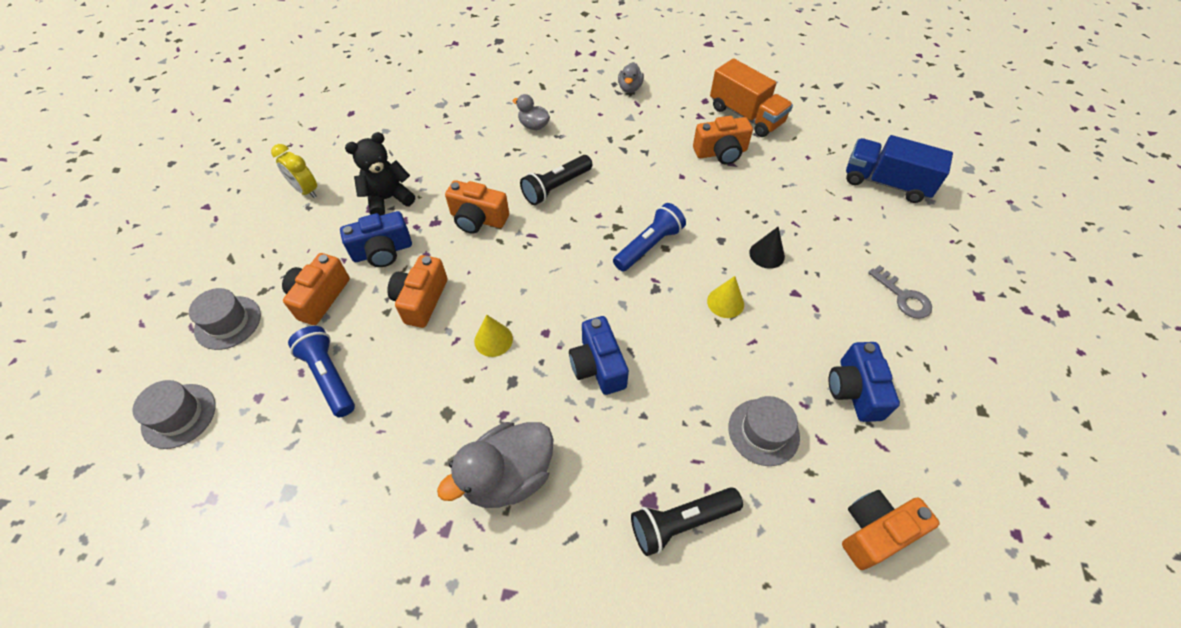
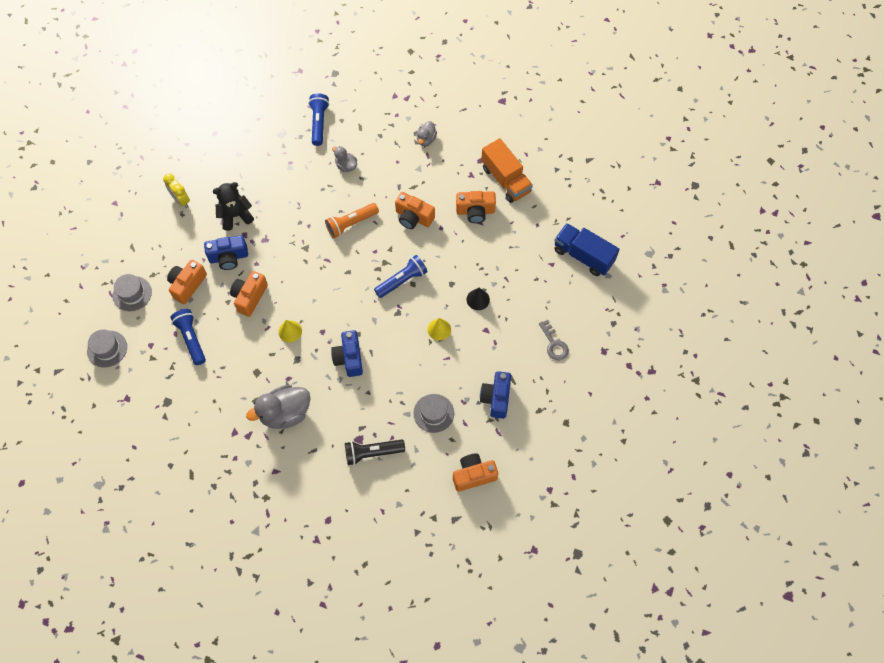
camera: 10 degrees right, 10 degrees up
(478, 219) = (293, 242): orange camera -> orange camera (413, 217)
(488, 88) = (319, 123): none -> blue flashlight
(556, 187) = (351, 224): black flashlight -> orange flashlight

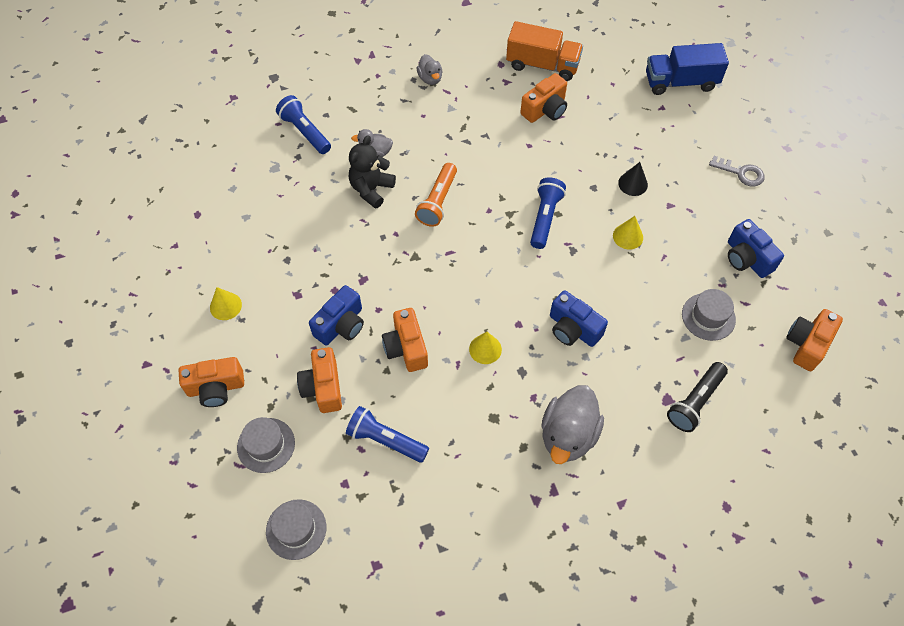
camera: 40 degrees left, 5 degrees down
(181, 200) = (225, 306): yellow clock -> yellow cone
(235, 216) = (305, 278): black teddy bear -> black teddy bear (371, 189)
(413, 217) = (493, 154): orange camera -> orange camera (216, 388)

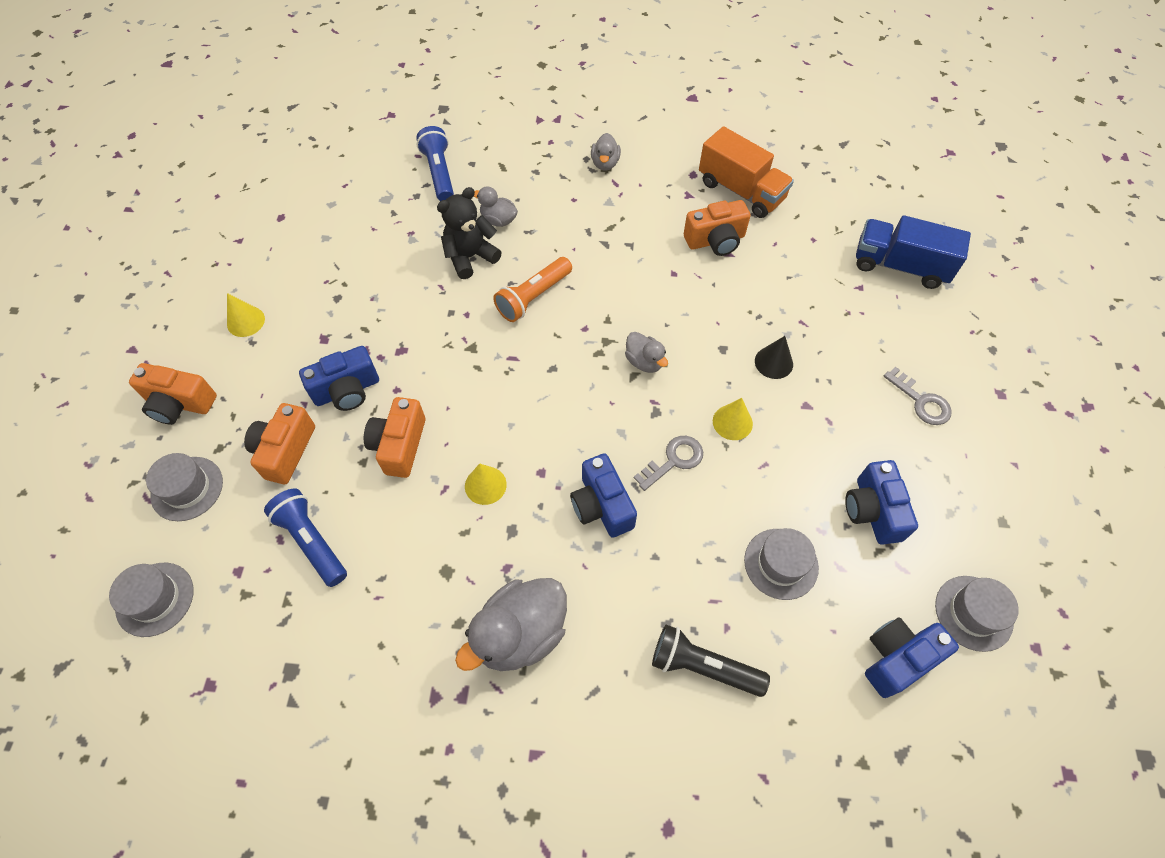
camera: 25 degrees right, 0 degrees up
(545, 218) = (644, 362): blue flashlight -> grey duck
(603, 278) = (674, 460): none -> grey key
(694, 402) = (703, 666): black flashlight -> black flashlight turned 45 degrees clockwise
(807, 344) = (897, 658): orange camera -> blue camera
(837, 297) = (973, 613): none -> grey hat

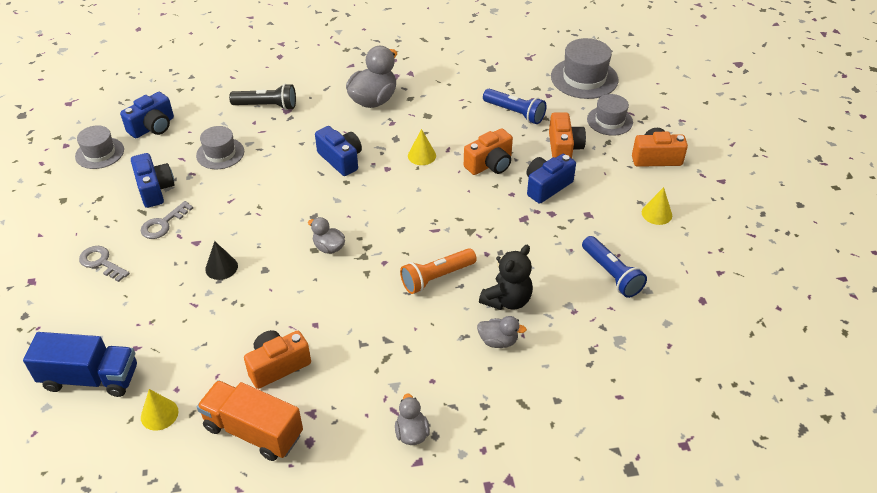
camera: 165 degrees right, 15 degrees down
(155, 599) = (584, 78): grey hat -> grey hat, size x1.55
(399, 445) = (490, 164): orange camera -> orange camera turned 60 degrees clockwise
(439, 173) = (584, 380): blue flashlight -> blue flashlight (611, 274)
(533, 297) = (436, 277): orange flashlight -> orange flashlight turned 150 degrees counterclockwise
(674, 460) = (296, 191): grey key -> grey key (163, 224)
(732, 422) = (254, 221): yellow cone -> yellow cone (159, 414)

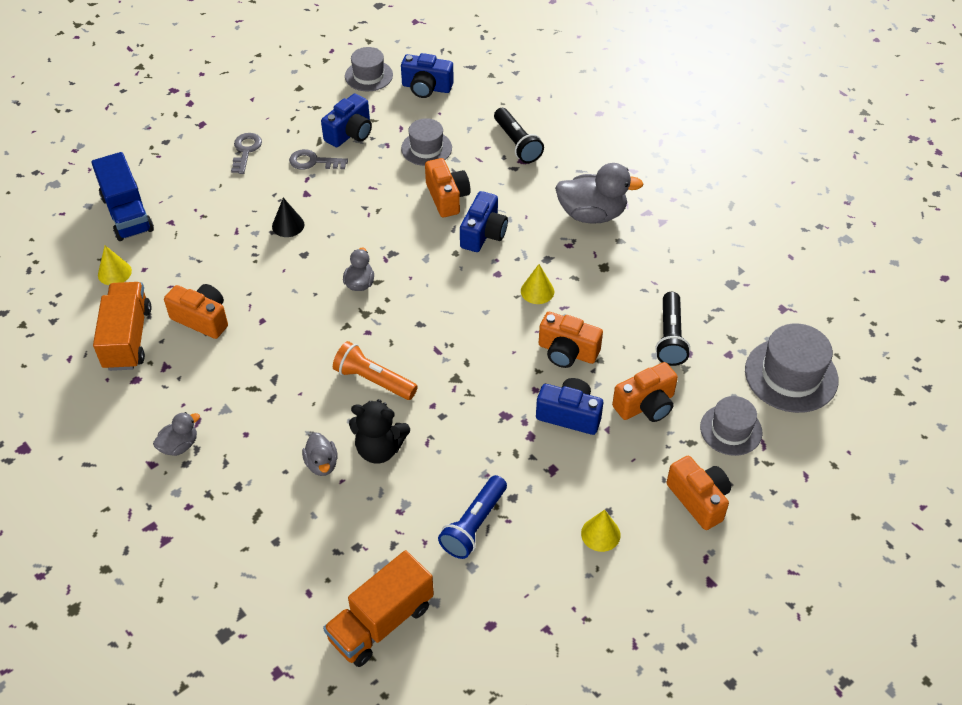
camera: 60 degrees right, 5 degrees up
(285, 163) = (447, 197): none -> orange camera
(515, 113) = (670, 337): blue flashlight -> black flashlight
(669, 361) = (381, 622): none -> orange truck

